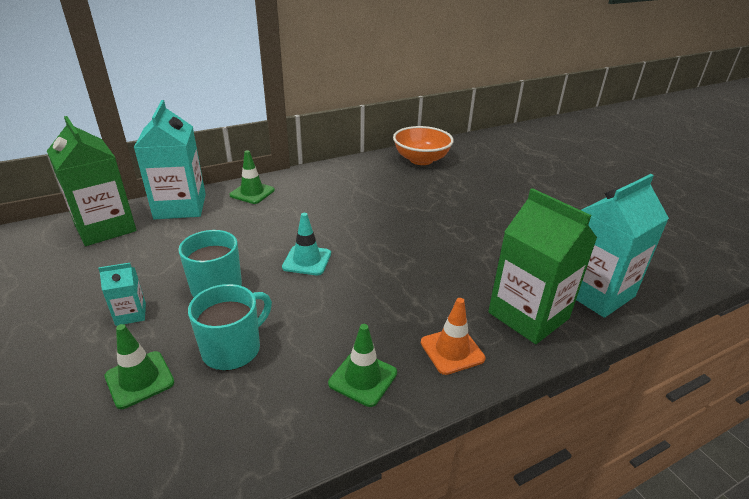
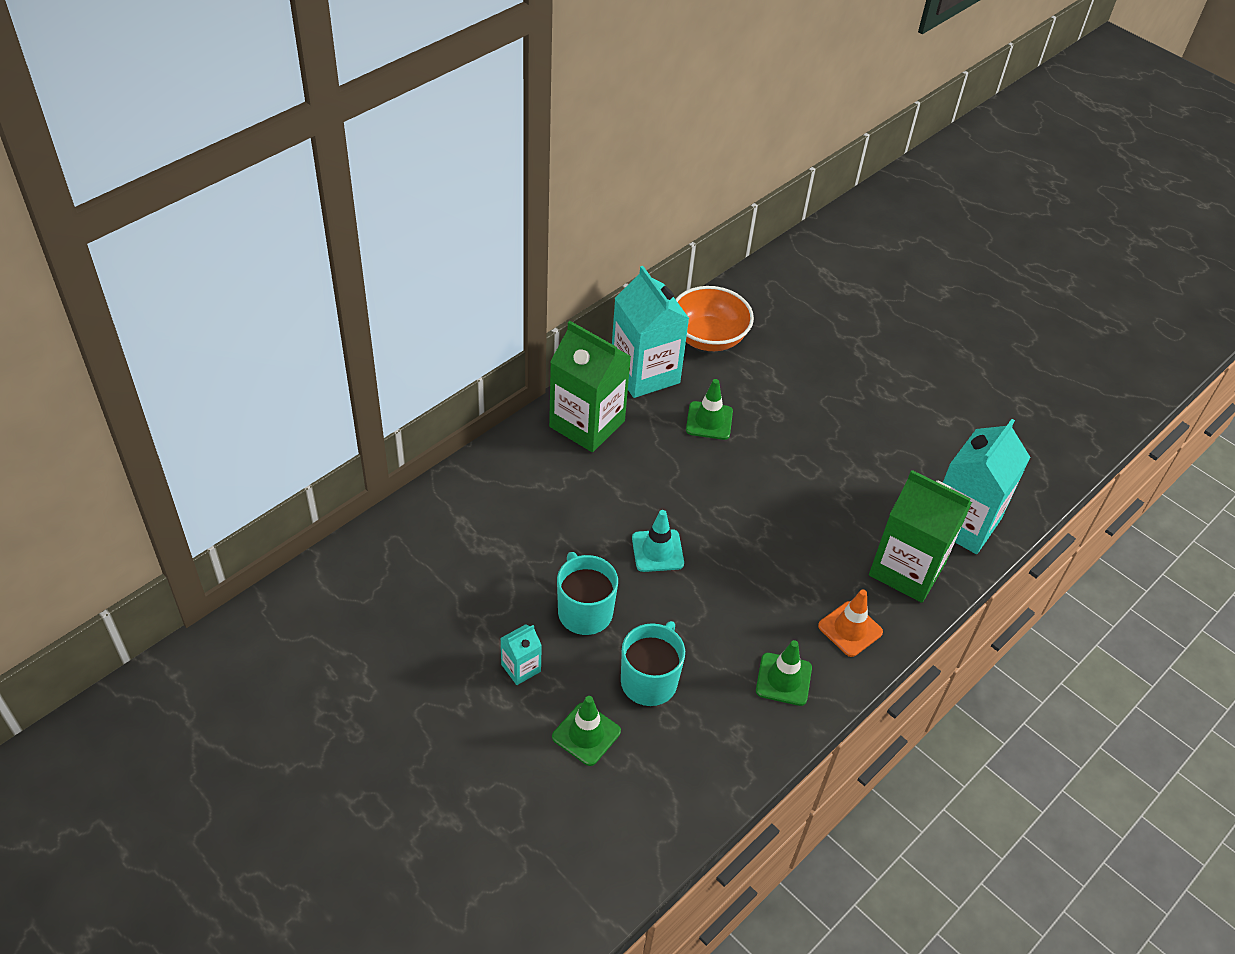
camera: 20 degrees left, 15 degrees up
(105, 228) = (391, 557): green carton -> green carton (587, 424)
(180, 206) = (455, 500): turquoise carton -> turquoise carton (645, 373)
(252, 193) = (528, 454): green traffic cone -> green traffic cone (709, 421)

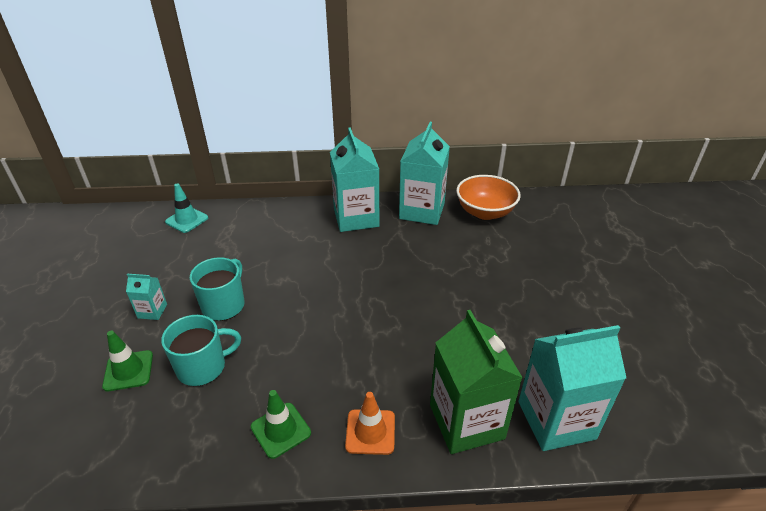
camera: 45 degrees right, 10 degrees down
(587, 424) = (356, 218): green carton -> turquoise carton
(657, 551) = (307, 300): turquoise traffic cone -> turquoise traffic cone (187, 220)
(709, 421) = (431, 252): green traffic cone -> none

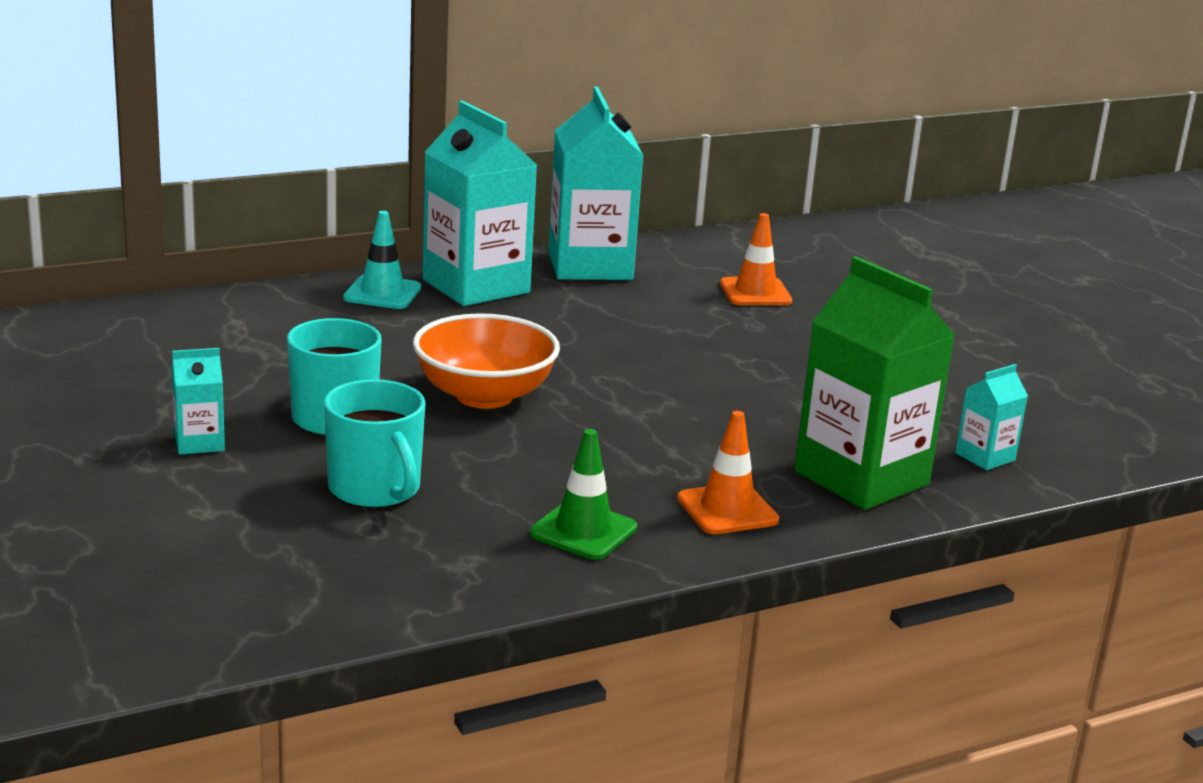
camera: 25 degrees left, 15 degrees down
(128, 371) = (237, 514): green traffic cone -> none
(187, 220) = (131, 323): turquoise traffic cone -> turquoise traffic cone (382, 293)
(203, 367) = (375, 490): turquoise mug -> turquoise mug turned 105 degrees clockwise
(485, 212) = (702, 256): orange bowl -> orange bowl (484, 395)
(497, 245) = (755, 293): none -> orange traffic cone
(556, 420) = (985, 457): turquoise carton -> turquoise carton, size x0.46

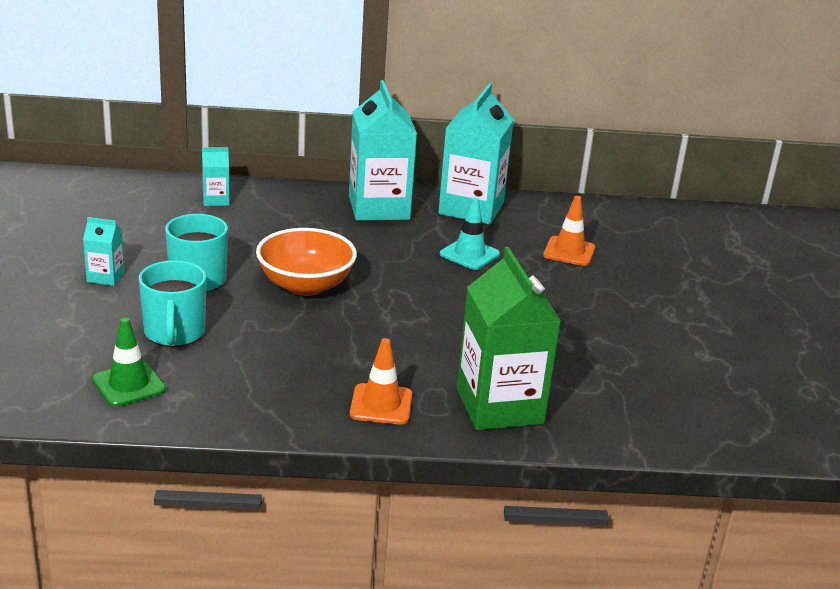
camera: 25 degrees right, 5 degrees up
(382, 293) = (314, 201): turquoise traffic cone -> turquoise traffic cone (469, 254)
(583, 531) = (272, 394): green traffic cone -> green traffic cone (129, 384)
(985, 457) = (610, 414): turquoise carton -> turquoise carton (216, 200)

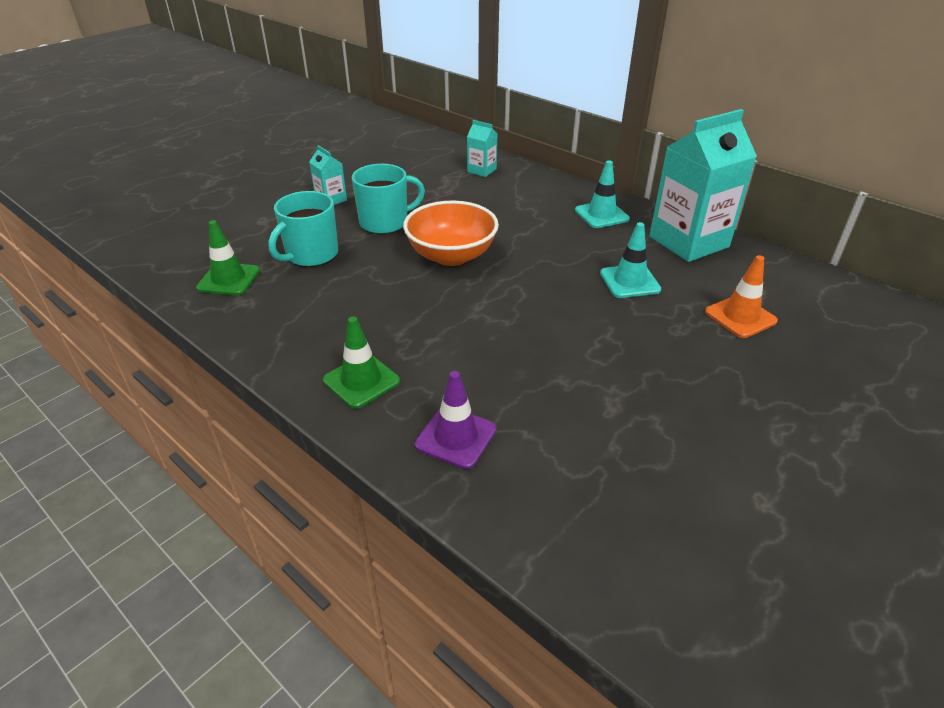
camera: 45 degrees right, 10 degrees up
(379, 208) = (601, 215): turquoise carton -> turquoise traffic cone
(381, 404) = (361, 381): orange traffic cone -> green traffic cone
(499, 406) = (456, 437): green carton -> purple traffic cone

